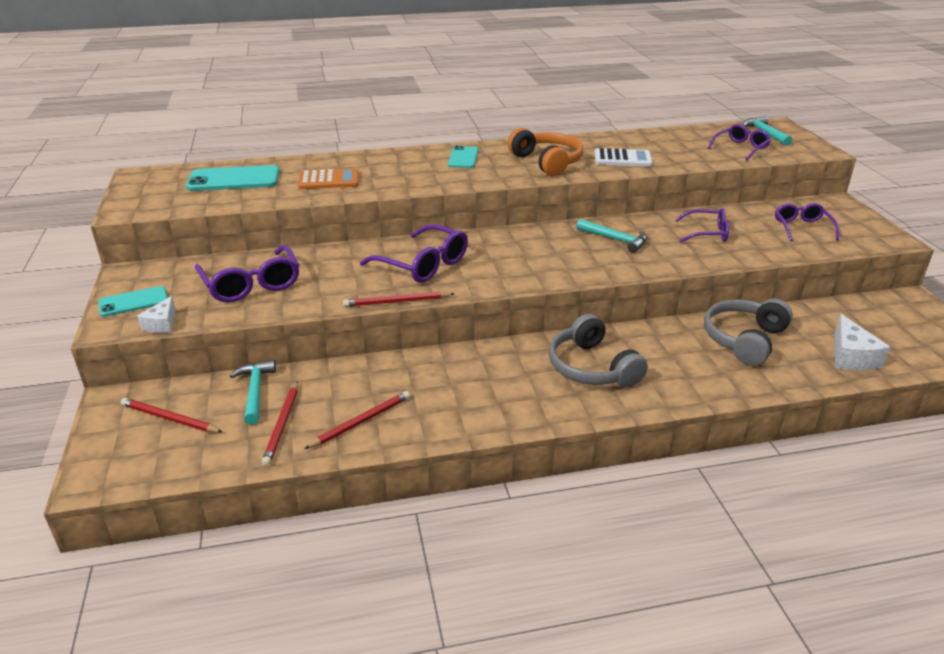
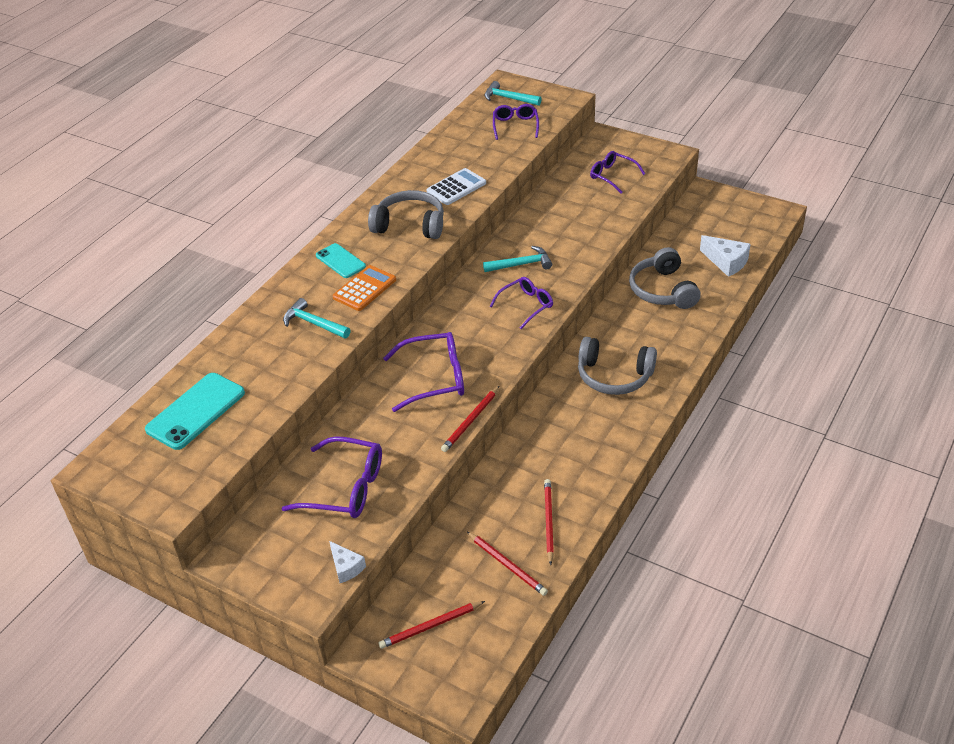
camera: 45 degrees left, 10 degrees up
(133, 302) = (286, 572): turquoise phone -> none
(255, 391) = (449, 562): turquoise hammer -> turquoise hammer (314, 323)
(329, 180) = (279, 356): orange calculator -> orange calculator (364, 289)
(547, 162) = (410, 225): orange headphones -> grey headphones
(707, 233) = (566, 219): purple glasses -> purple glasses (526, 305)

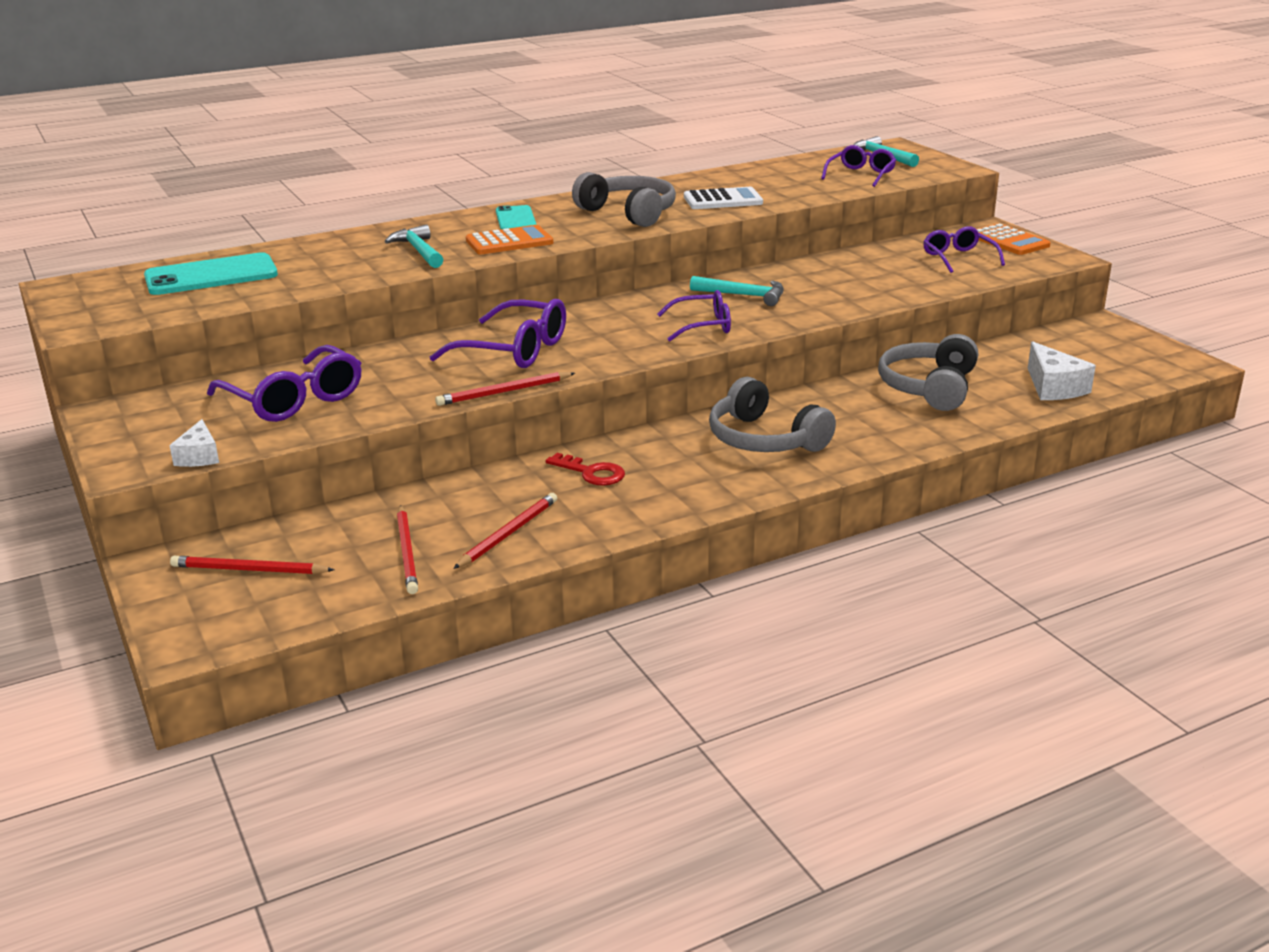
camera: 30 degrees right, 15 degrees down
(545, 449) = (591, 473): none -> red key
(626, 147) = (1008, 241): none -> orange calculator

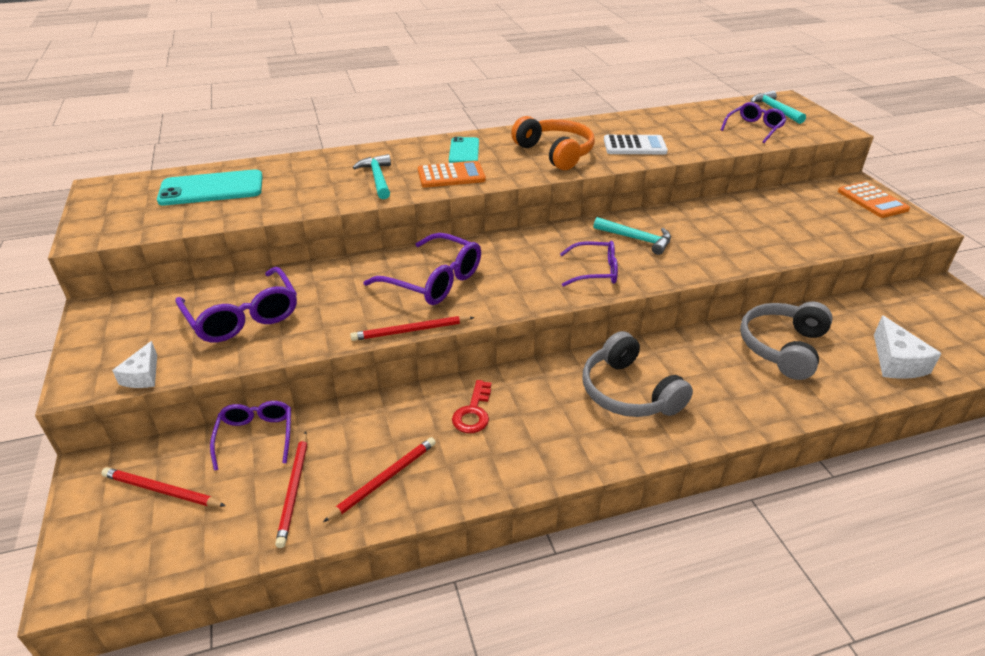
camera: 10 degrees right, 10 degrees up
(591, 473) = (473, 412): red key -> red key turned 60 degrees clockwise
(629, 213) = (555, 153): grey headphones -> orange headphones
(958, 258) = (826, 216): purple glasses -> purple glasses (256, 436)

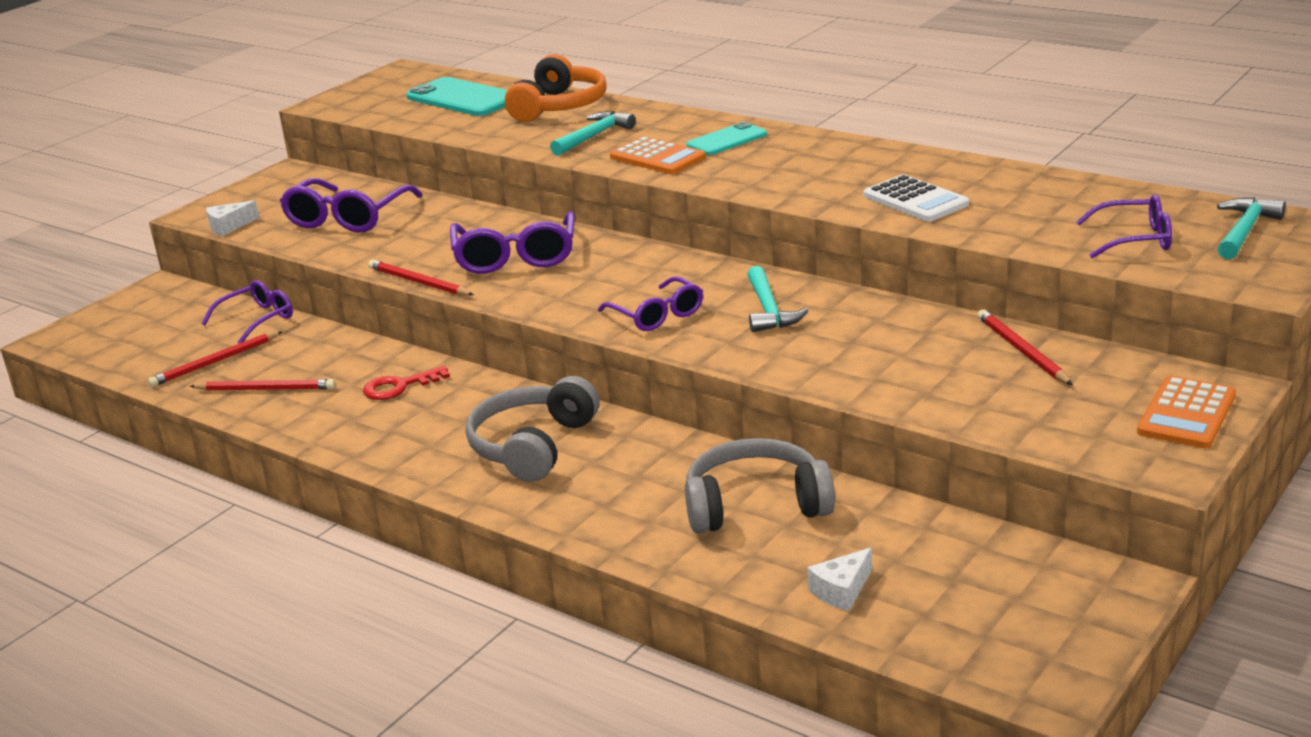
camera: 55 degrees right, 10 degrees down
(161, 490) = (163, 319): red pencil -> red pencil (1022, 350)
(555, 153) = (809, 175): orange headphones -> orange headphones (559, 106)
(896, 362) = (841, 590): white cheese -> white cheese, size x0.65

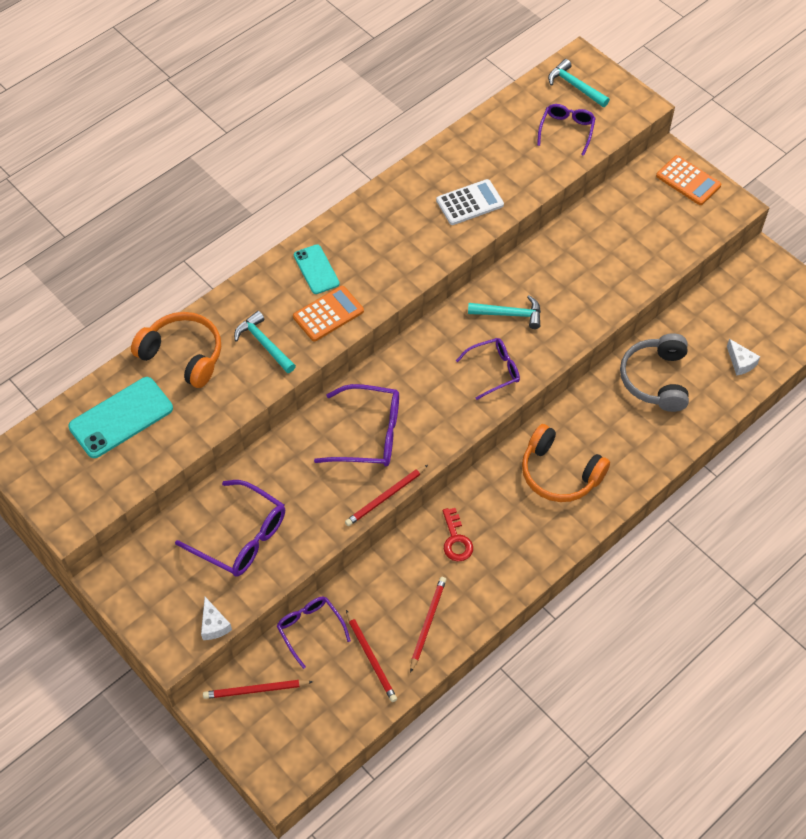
camera: 80 degrees left, 30 degrees up
(532, 446) = (559, 473): grey headphones -> orange headphones
(1022, 350) = (603, 219): red pencil -> red pencil (255, 690)

